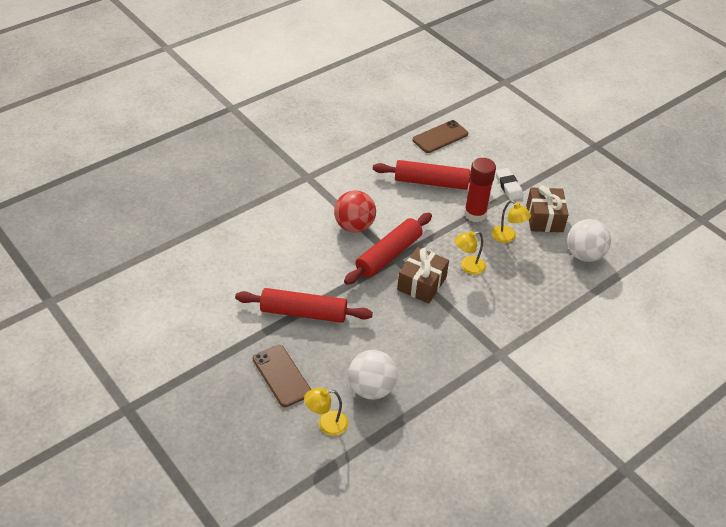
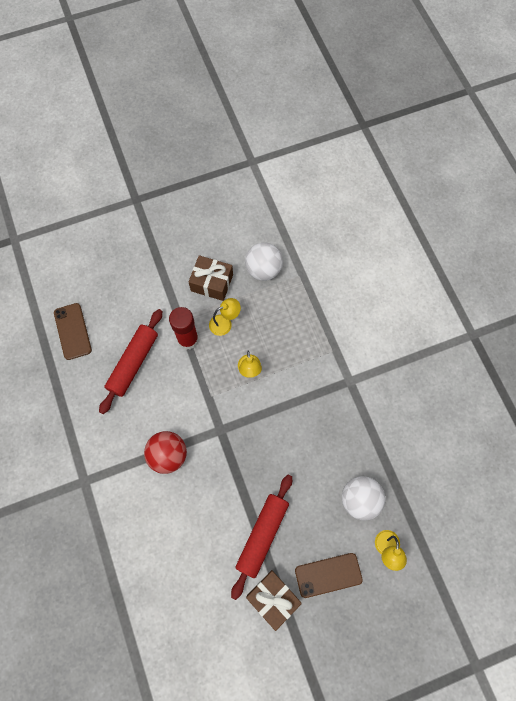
camera: 70 degrees left, 25 degrees up
(389, 255) = (214, 435): red rolling pin -> none
(422, 283) = (257, 417): brown gift -> brown gift (273, 598)
(508, 186) = (162, 296): white eraser -> none

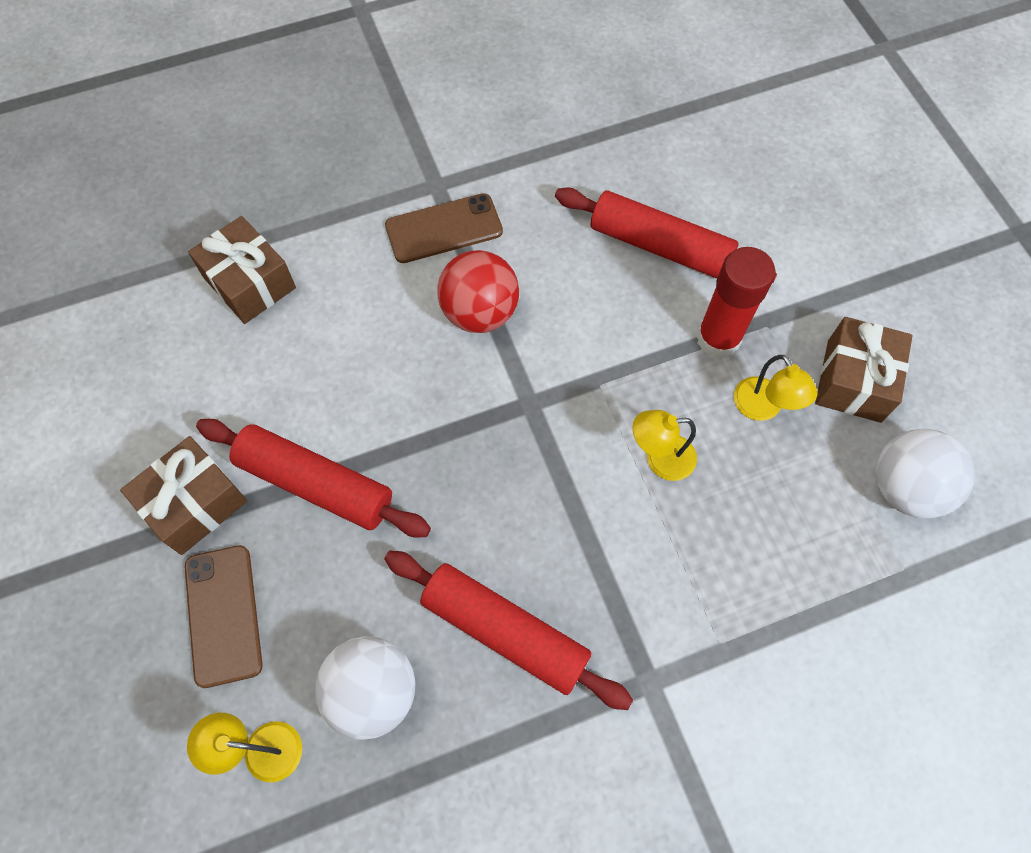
camera: 90 degrees right, 5 degrees down
(72, 331) = (715, 147): brown phone -> brown phone (444, 229)
(143, 585) = (250, 283): none -> brown gift
(331, 441) = (505, 631): none -> red rolling pin

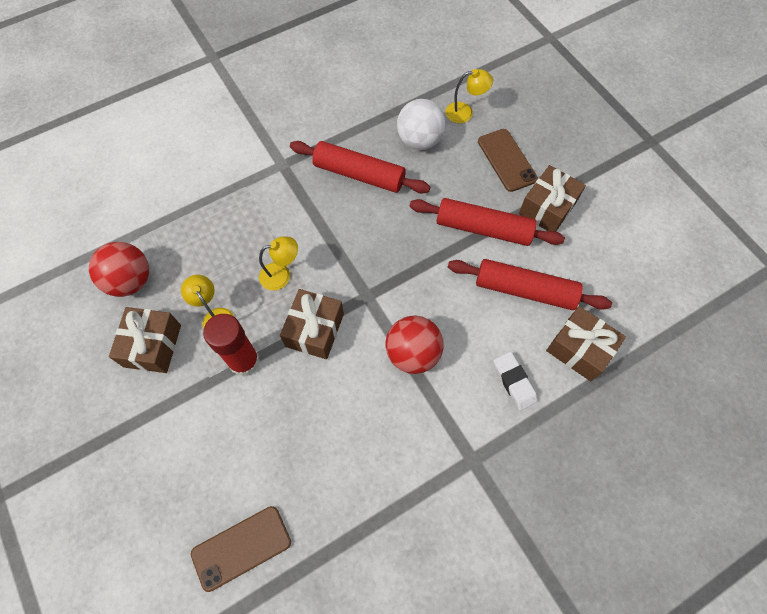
camera: 170 degrees right, 0 degrees up
(354, 257) = (514, 382): none -> white eraser
(444, 229) = (455, 418): brown phone -> brown phone (241, 547)
(614, 365) = (314, 330): none -> brown gift
(660, 246) = (288, 431): red rolling pin -> red rolling pin (525, 290)
(905, 488) = (130, 281): white ball -> red ball

